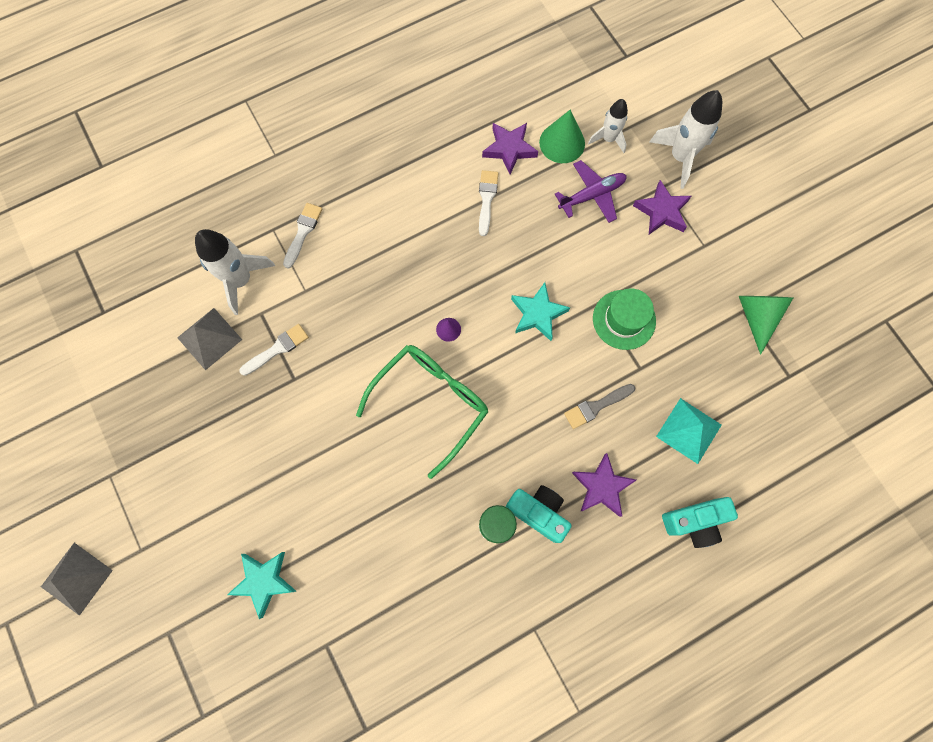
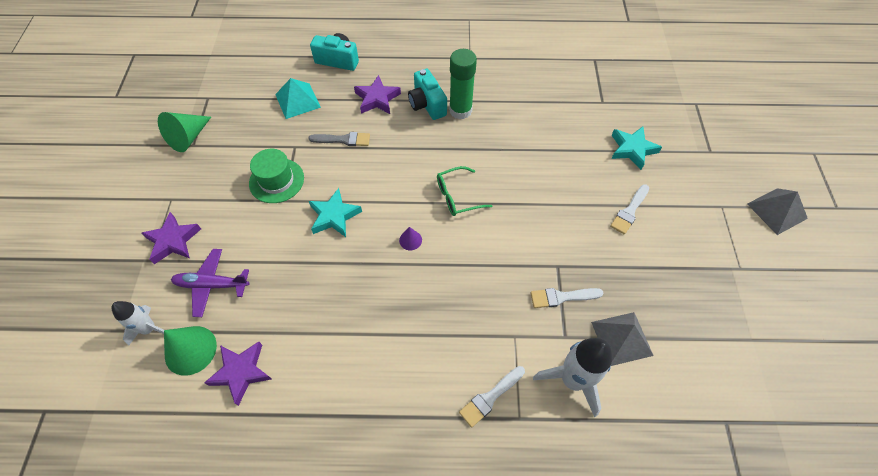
camera: 150 degrees left, 15 degrees down
(430, 403) = (458, 196): green glasses -> green glasses, size x0.57
(487, 199) = (300, 333): white brush -> white brush (629, 211)
(680, 157) = (112, 277): white rocket -> none

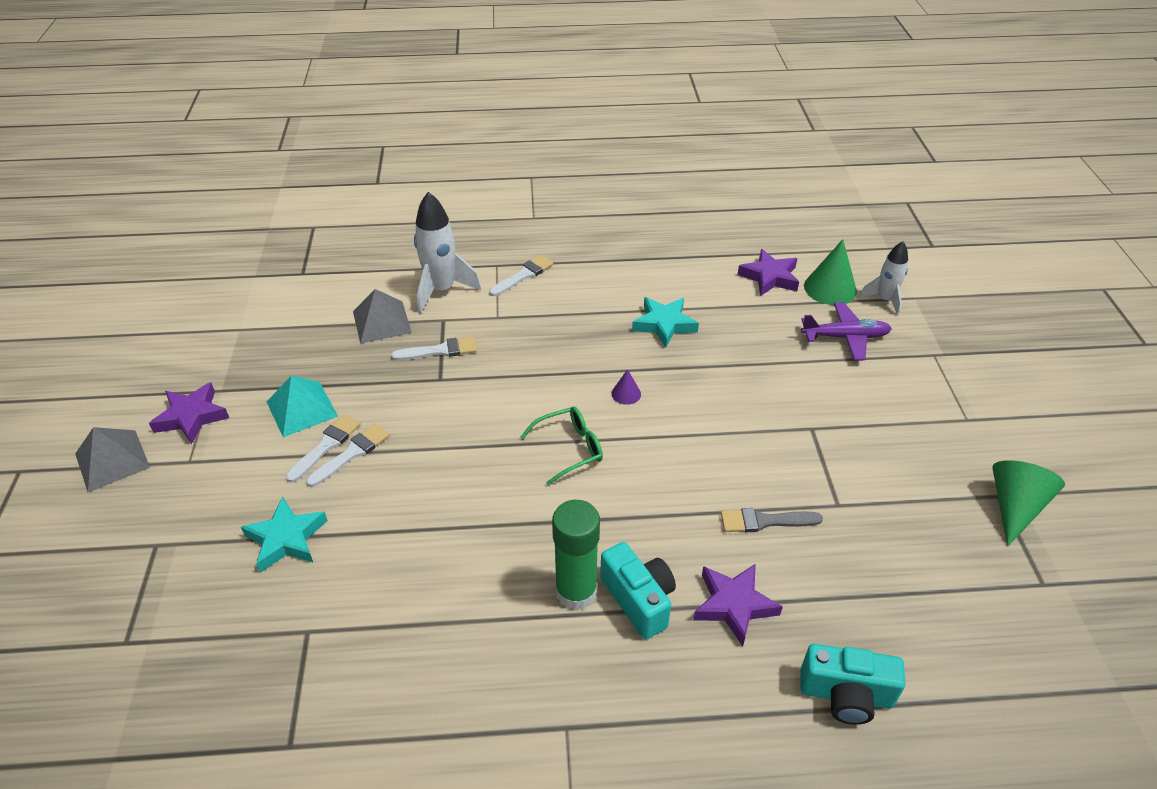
camera: 175 degrees right, 15 degrees down
(173, 241) = (924, 374): purple star -> purple star (191, 417)
(276, 180) = (836, 452): green hat -> none
(297, 101) = (877, 590): turquoise pyramid -> turquoise pyramid (302, 408)
(334, 216) = (734, 413): turquoise star -> turquoise star (664, 324)
(609, 204) = (352, 453): none -> white brush

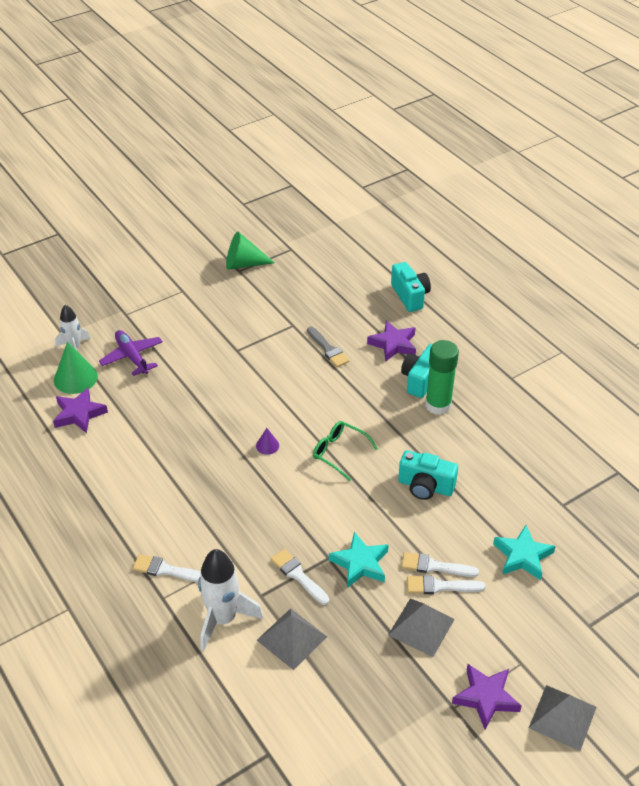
camera: 120 degrees left, 0 degrees up
(302, 408) = (421, 627): turquoise pyramid -> grey pyramid
(457, 502) = (425, 486): none -> turquoise camera
(664, 324) = (177, 453): turquoise star -> turquoise star (360, 563)

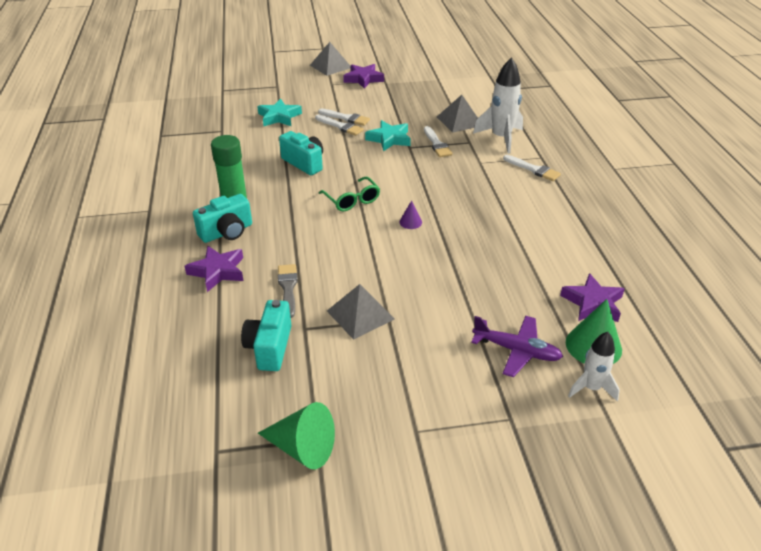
camera: 155 degrees left, 5 degrees down
(132, 357) = (517, 351): purple plane -> purple plane turned 60 degrees counterclockwise
(410, 296) = (141, 319): turquoise camera -> turquoise camera (270, 347)
(421, 627) = (374, 107): grey pyramid -> grey pyramid (360, 315)

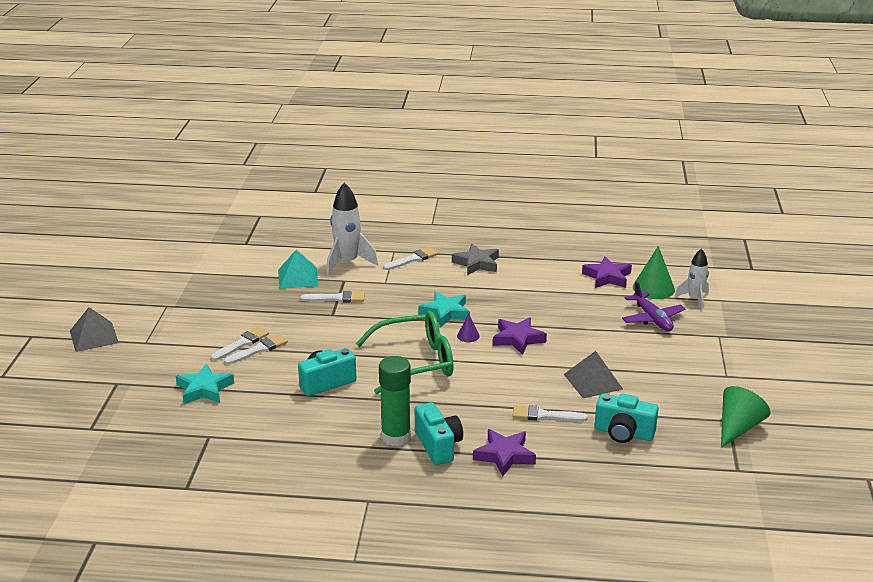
camera: 75 degrees left, 10 degrees down
(288, 288) = (544, 415): grey brush -> white brush
(352, 200) = (415, 362): green glasses -> green glasses, size x1.77
(363, 79) = (151, 318): purple star -> purple star (518, 339)
(389, 139) = (308, 323): turquoise star -> turquoise star (445, 313)
(459, 121) = (298, 277): grey pyramid -> turquoise pyramid
(517, 351) = (652, 319): purple plane -> purple plane turned 120 degrees clockwise
(553, 207) = (477, 263): none -> grey star

